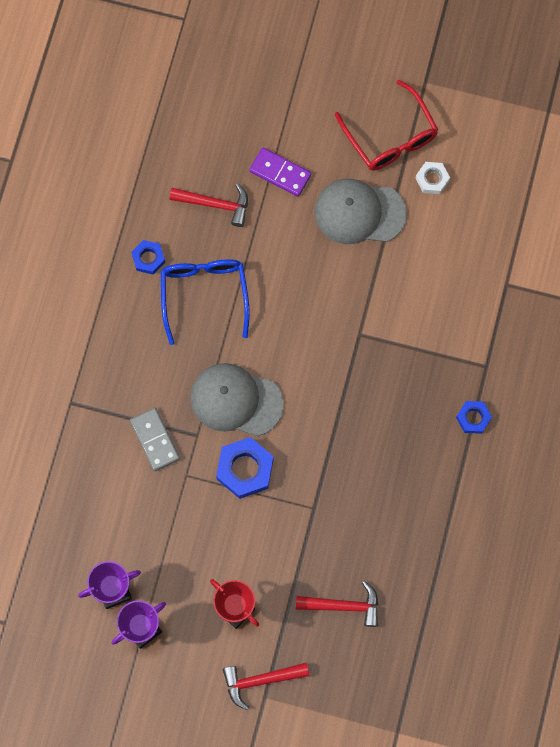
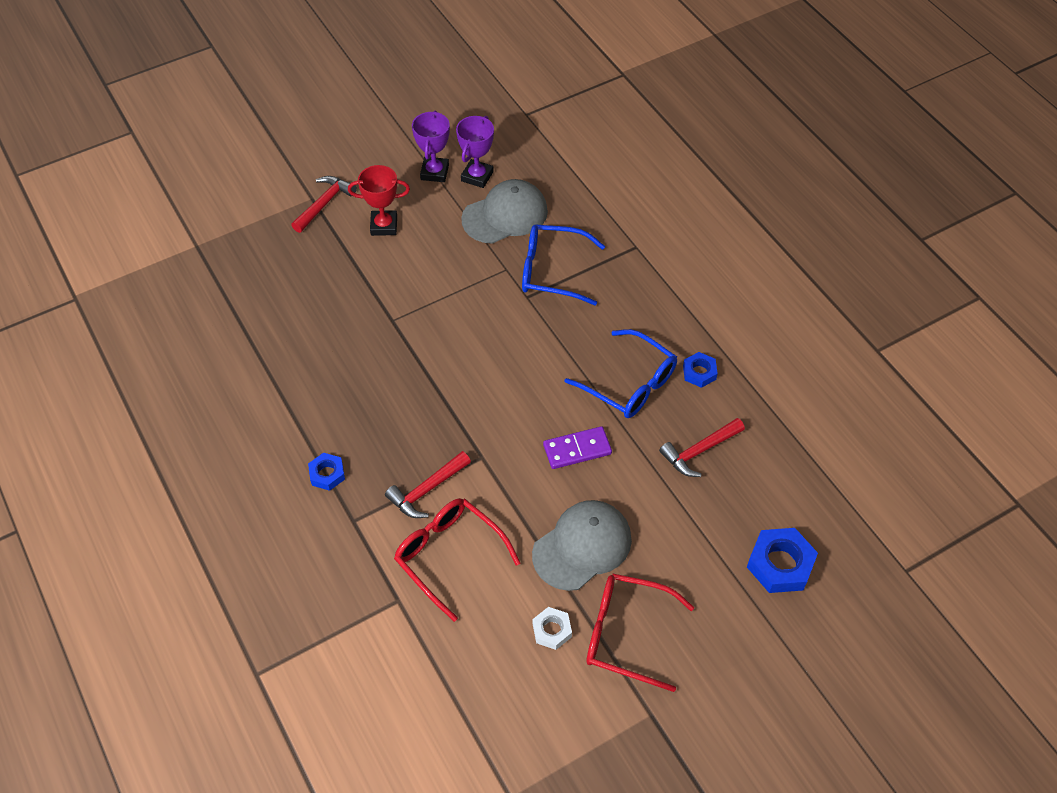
camera: 135 degrees right, 20 degrees down
(155, 440) = (552, 271): grey domino -> blue glasses
(236, 400) = (524, 338): grey cap -> grey cap (505, 215)
(245, 469) = (469, 304): blue nut -> blue nut (780, 564)
(280, 173) = (680, 519): purple domino -> purple domino (577, 449)
(343, 606) = (308, 282): red hammer -> red hammer (427, 490)
(448, 283) = (449, 556): none -> red glasses

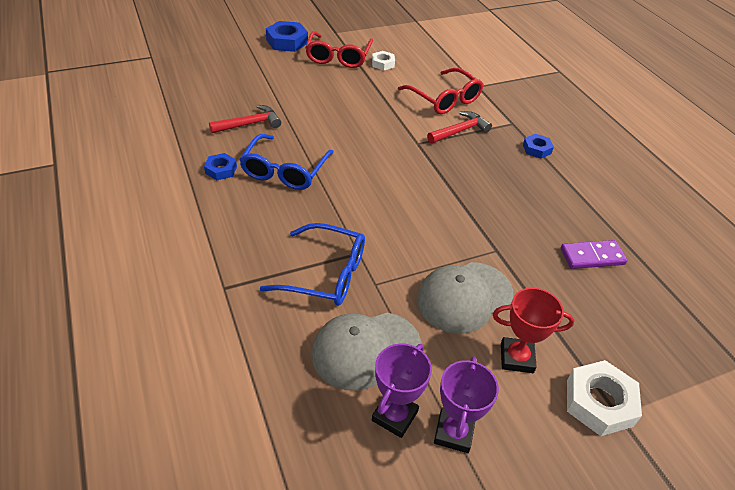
camera: 175 degrees left, 10 degrees down
(324, 204) = (599, 402): red hammer -> white nut
(577, 449) = (343, 137): purple domino -> purple domino (592, 256)
(582, 546) = (354, 92): grey cap -> grey cap (464, 297)
(626, 634) = (338, 57): red glasses -> red glasses turned 75 degrees clockwise
(629, 383) = (285, 171): blue glasses -> blue glasses turned 120 degrees counterclockwise
(780, 564) = (228, 68): blue nut -> blue nut (287, 41)

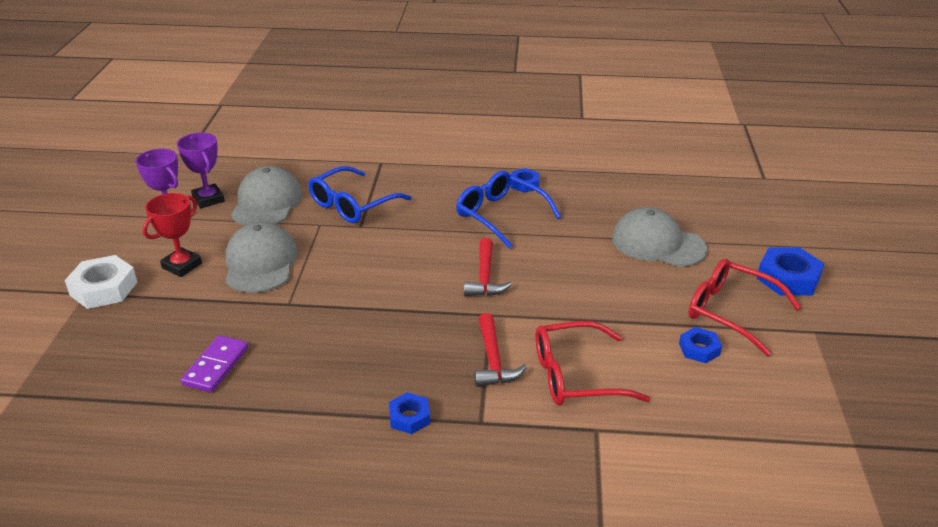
camera: 120 degrees right, 10 degrees down
(249, 124) = (593, 212): red hammer -> red hammer (485, 277)
(277, 90) = (658, 243): none -> grey cap
(383, 63) = (699, 349): white nut -> blue nut

